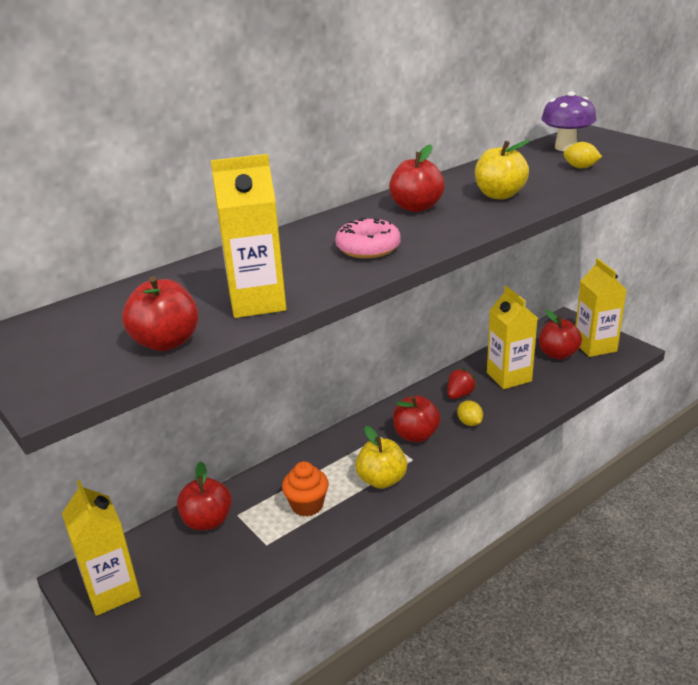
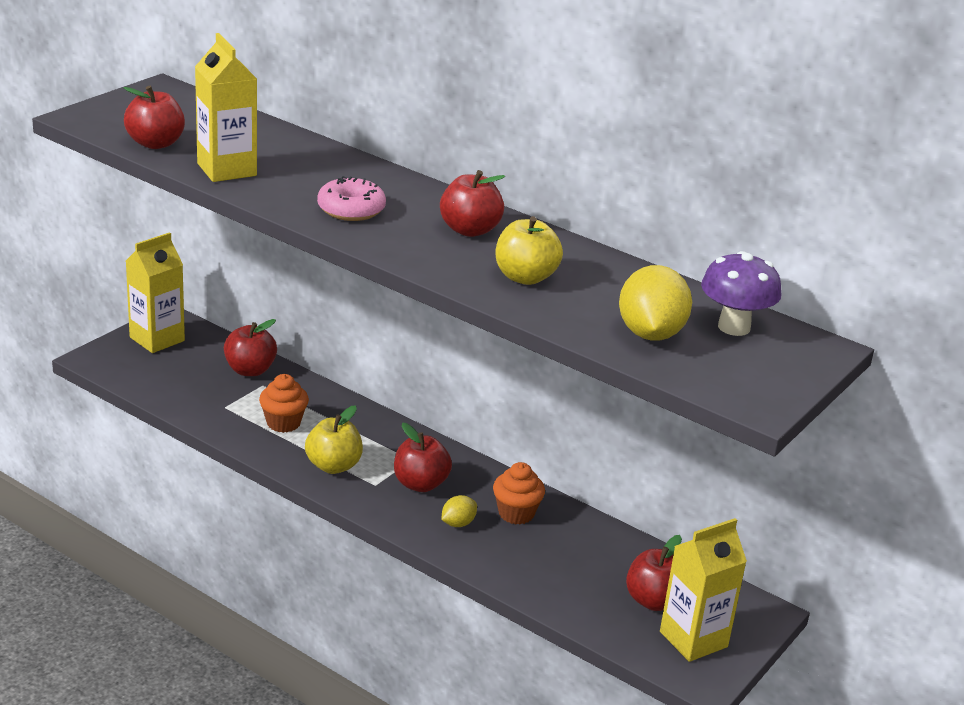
camera: 70 degrees right, 0 degrees up
(459, 395) = (516, 513): red strawberry -> orange cupcake
(509, 377) = (574, 554): yellow carton -> none
(580, 167) = (650, 334): yellow lemon -> yellow lemon, size x1.95

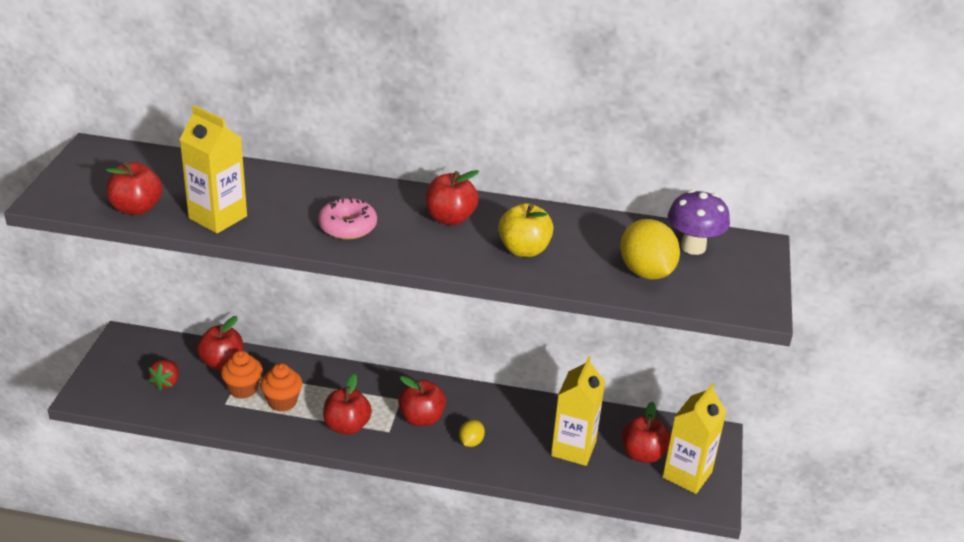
camera: 25 degrees left, 5 degrees up
(157, 339) = (125, 359): yellow carton -> yellow carton (573, 449)
(181, 371) = (166, 382): none -> red strawberry
(333, 466) = (347, 426): yellow apple -> red apple
(516, 513) = (505, 418): orange cupcake -> orange cupcake (243, 389)

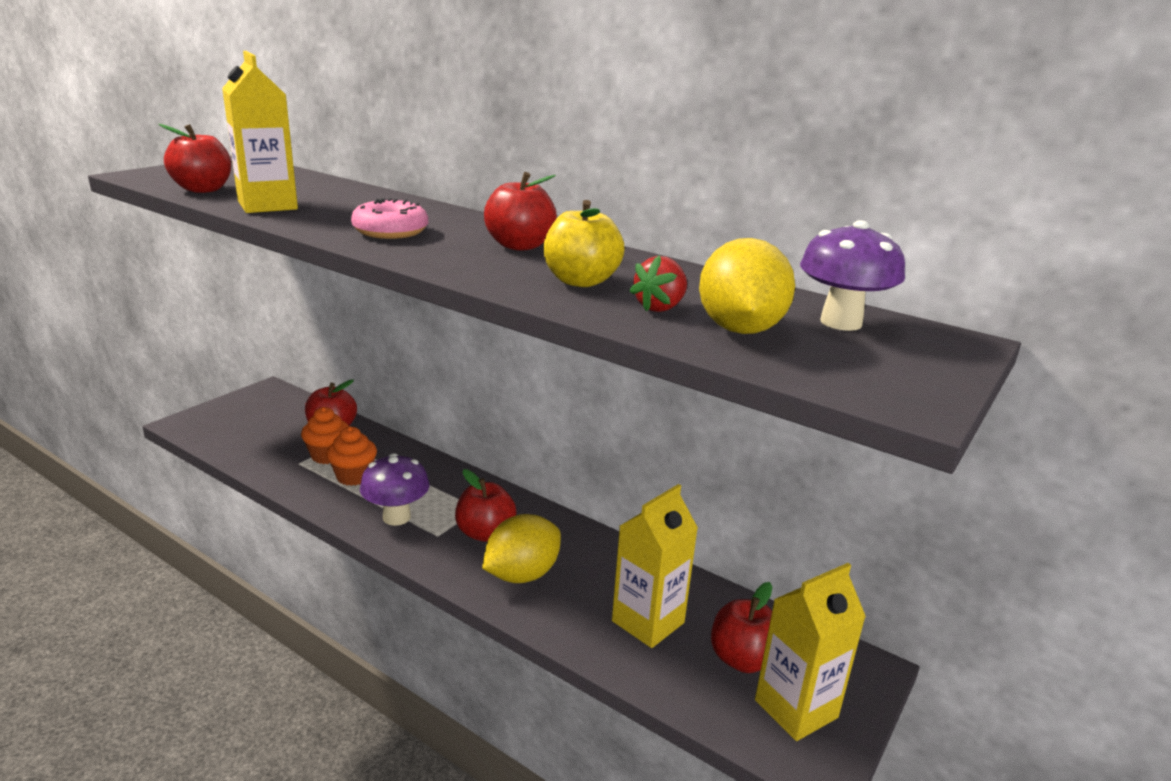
camera: 25 degrees right, 10 degrees down
(166, 382) = (265, 432): red strawberry -> red strawberry (660, 307)
(347, 426) = (396, 517): red apple -> purple mushroom
(471, 442) = (522, 574): yellow lemon -> yellow lemon, size x1.95

